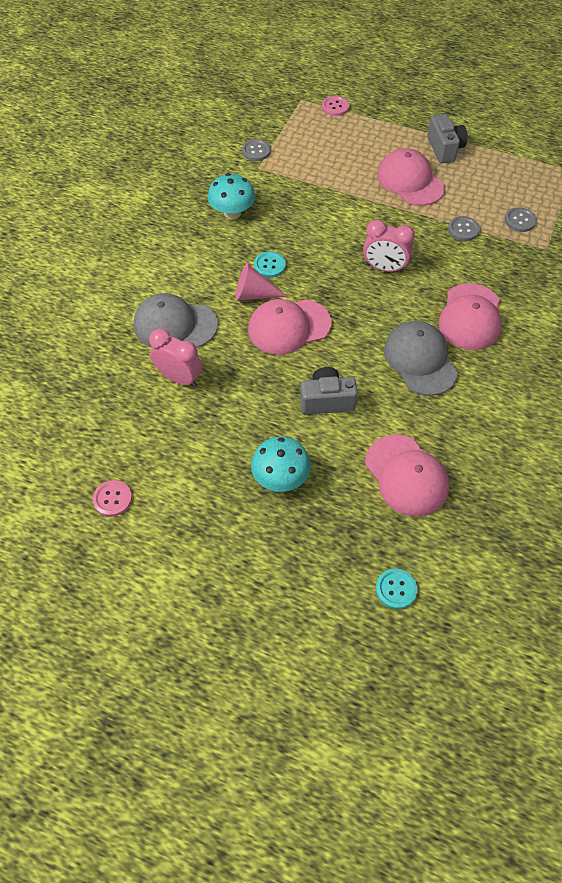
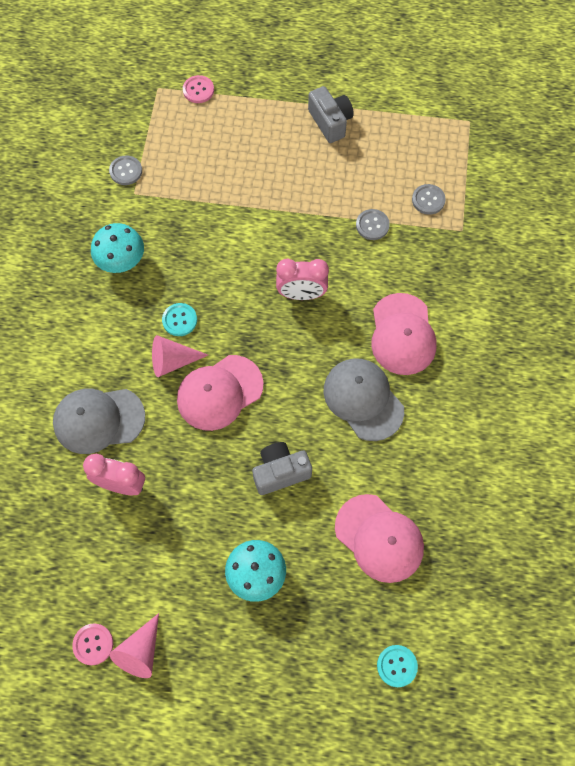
camera: 15 degrees left, 10 degrees up
(154, 515) = (140, 651): none -> pink cone
(410, 181) = (303, 174): pink cap -> none

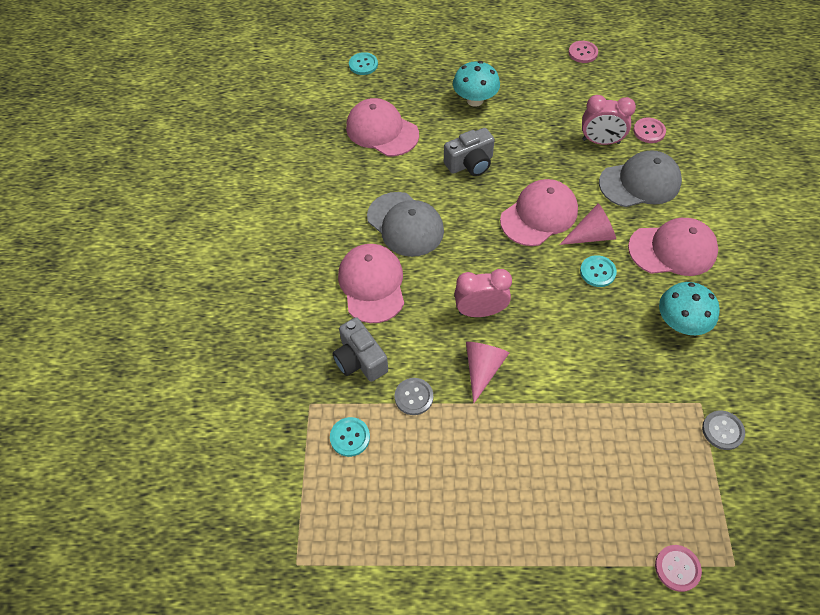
camera: 175 degrees right, 10 degrees down
(60, 492) = (649, 131): none -> pink button
(97, 335) = (672, 249): none -> pink cap
(140, 651) = (547, 53): pink cone -> pink cone (482, 369)
(330, 122) = (484, 537): grey camera -> grey camera (360, 360)
(428, 200) = (350, 437): grey button -> turquoise button

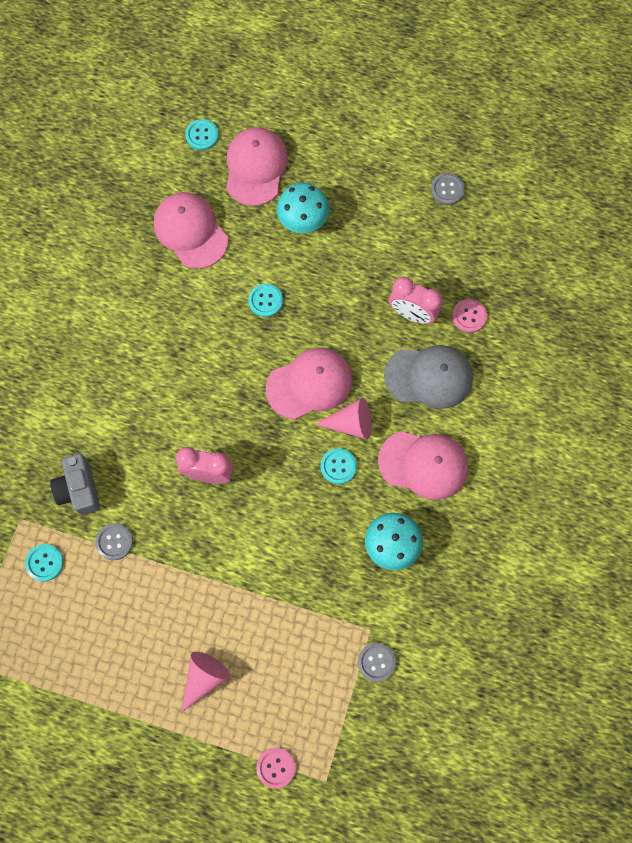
camera: 15 degrees right, 15 degrees up
(372, 284) = (117, 412): pink cap -> pink cap (255, 167)
(405, 224) = (173, 354): grey cap -> none
(470, 163) = (265, 301): grey camera -> turquoise button
(482, 369) = (187, 534): pink cone -> pink cone (204, 678)
(583, 53) = (447, 189): pink button -> grey button

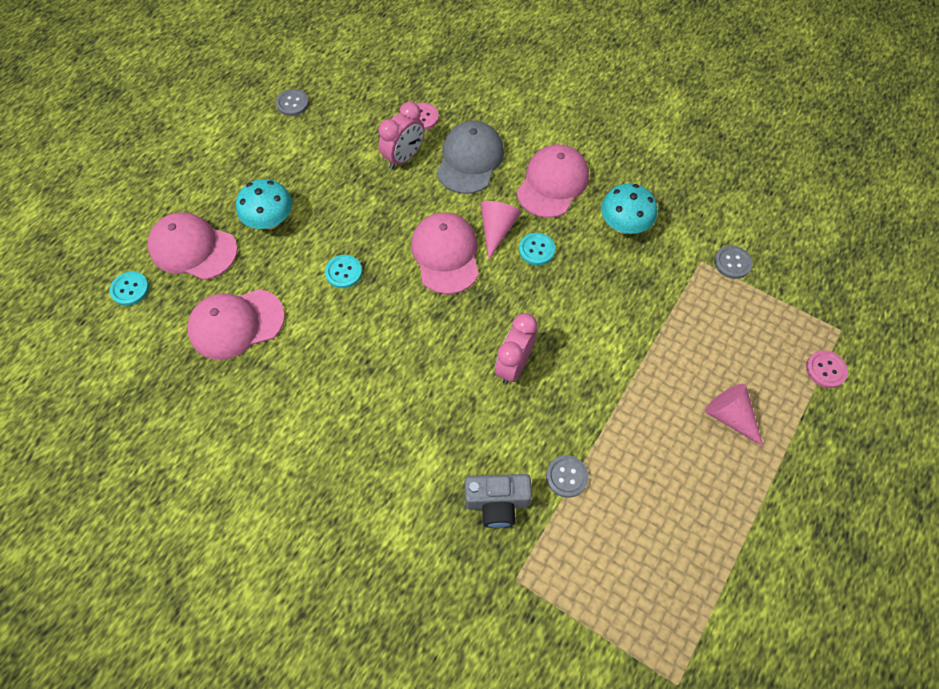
camera: 75 degrees left, 10 degrees down
(44, 562) = (574, 560): turquoise button -> none

